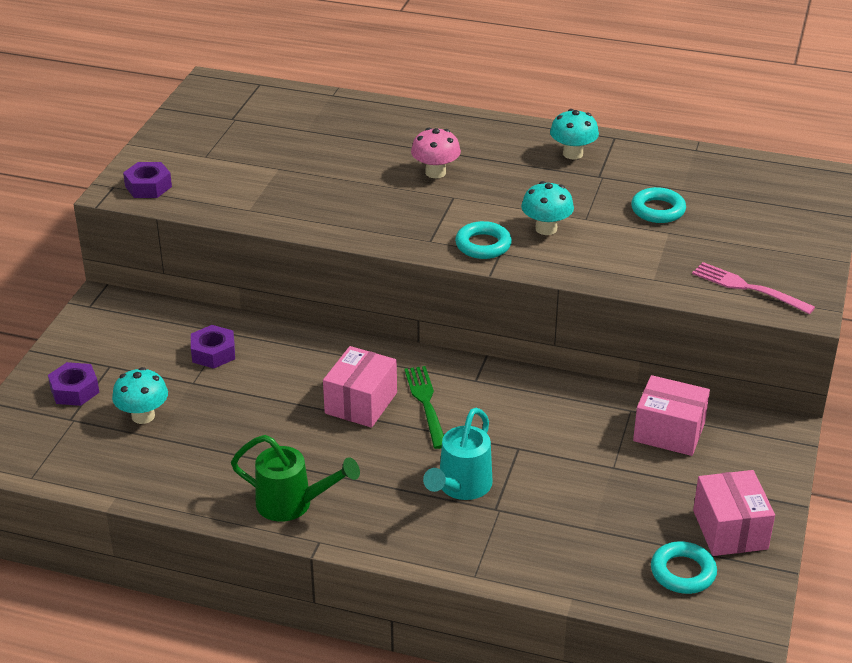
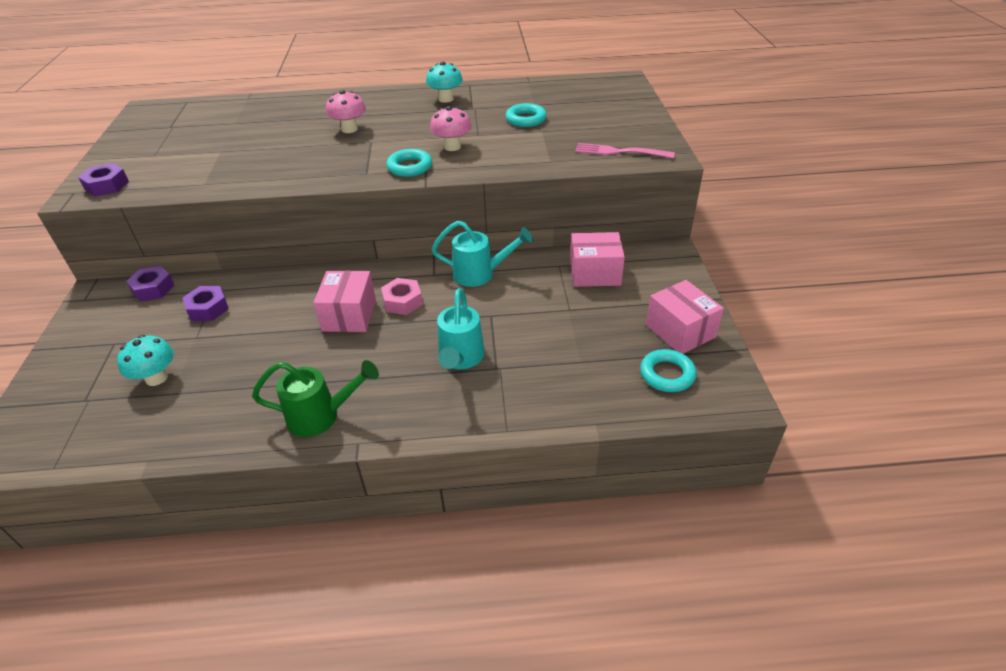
camera: 20 degrees left, 5 degrees up
(74, 390) = (83, 373): purple nut -> purple nut (153, 289)
(426, 404) = (402, 301): green fork -> pink nut
(530, 395) = (480, 274): none -> turquoise watering can
(546, 229) = (452, 147): turquoise mushroom -> pink mushroom

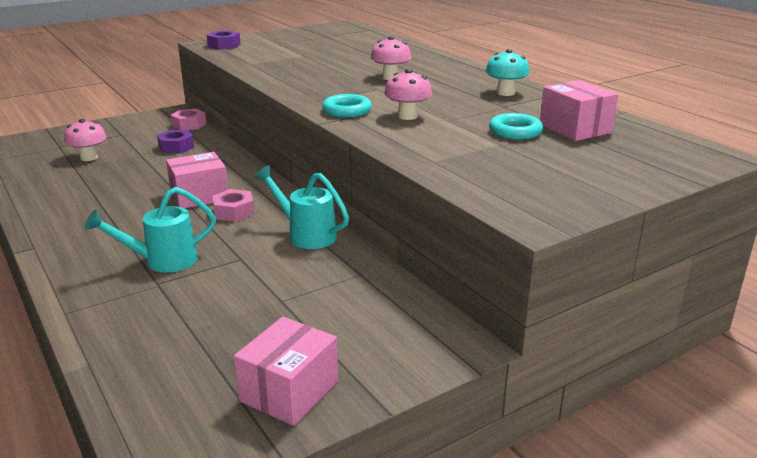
camera: 60 degrees right, 15 degrees down
(153, 289) = (189, 125): purple nut -> pink nut
(156, 378) = (89, 157): turquoise mushroom -> pink mushroom
(321, 416) = (63, 223): green watering can -> none
(480, 274) = (306, 235): turquoise watering can -> turquoise watering can turned 150 degrees clockwise
(594, 273) = (364, 300): pink box -> pink box (575, 129)
(620, 152) = (505, 191): pink fork -> none
(667, 374) = (194, 398): turquoise ring -> none

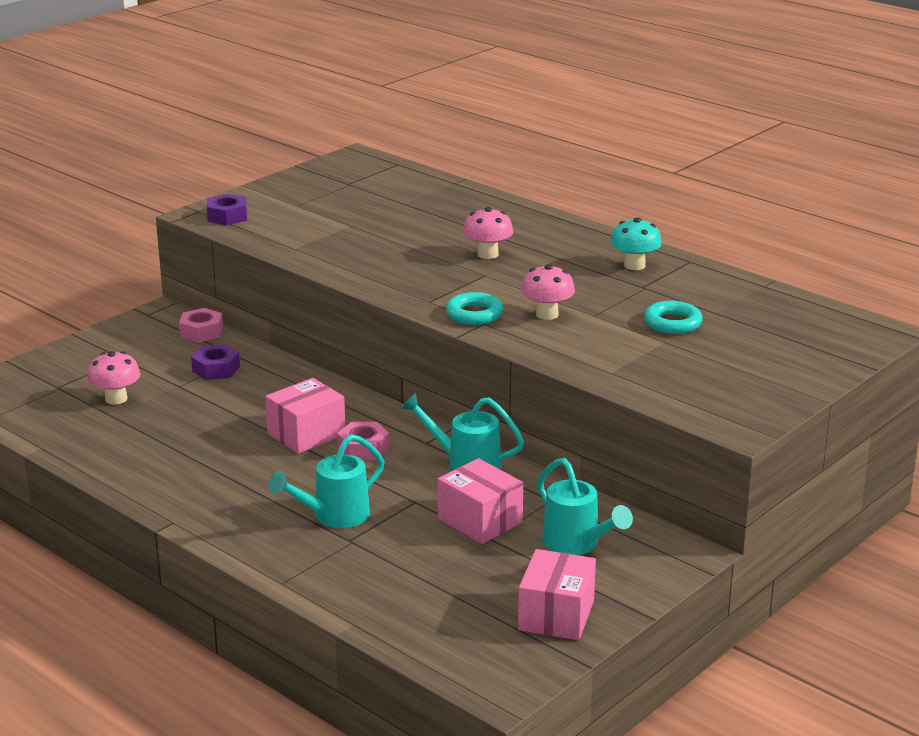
camera: 15 degrees left, 0 degrees up
(357, 319) = (576, 544): none -> turquoise watering can
(575, 129) = (731, 311): pink box -> pink box (480, 520)

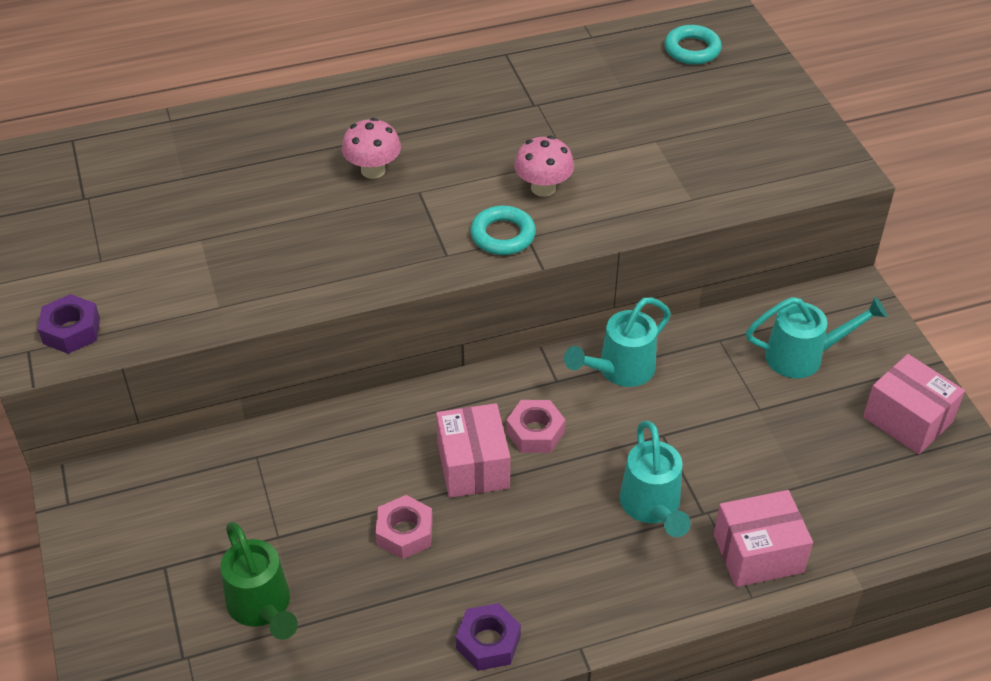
camera: 60 degrees left, 20 degrees up
(116, 399) = (262, 607): pink mushroom -> green watering can
(201, 332) = (162, 469): pink nut -> pink nut (404, 533)
(216, 369) = (266, 488): purple nut -> purple nut (488, 642)
(480, 520) = (725, 403): pink box -> pink box (758, 553)
(634, 265) = (485, 89): turquoise mushroom -> none
(672, 323) = (622, 120): turquoise ring -> turquoise ring (692, 49)

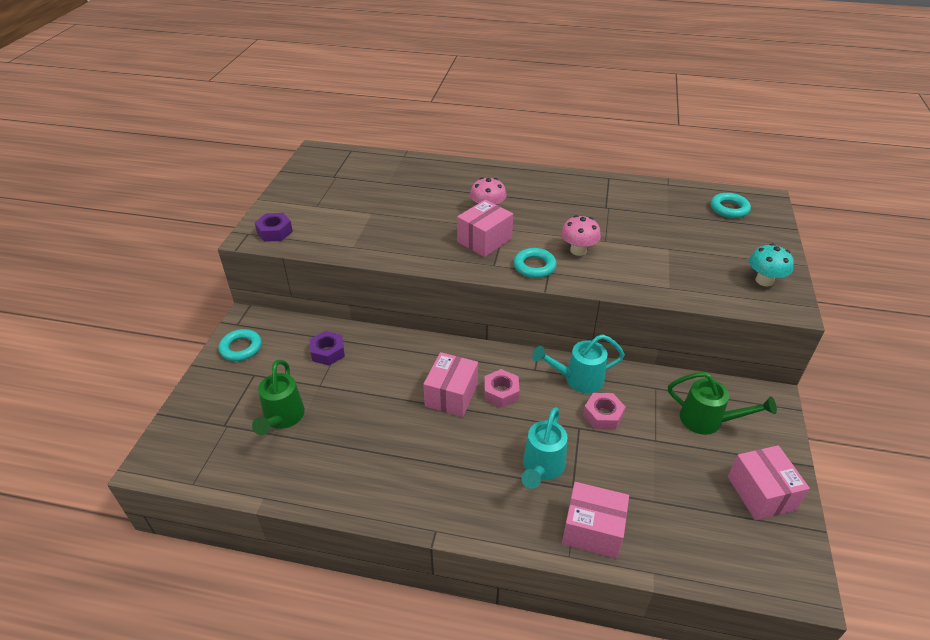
camera: 30 degrees right, 5 degrees down
(108, 536) = (241, 348): none -> turquoise ring
(404, 533) = (386, 414): pink nut -> pink nut (603, 415)
(405, 221) = (484, 240): none -> pink box
(488, 642) = (384, 499): purple nut -> purple nut (328, 352)
(794, 144) = (764, 280): none -> turquoise mushroom
(803, 356) = (708, 421): turquoise watering can -> green watering can

